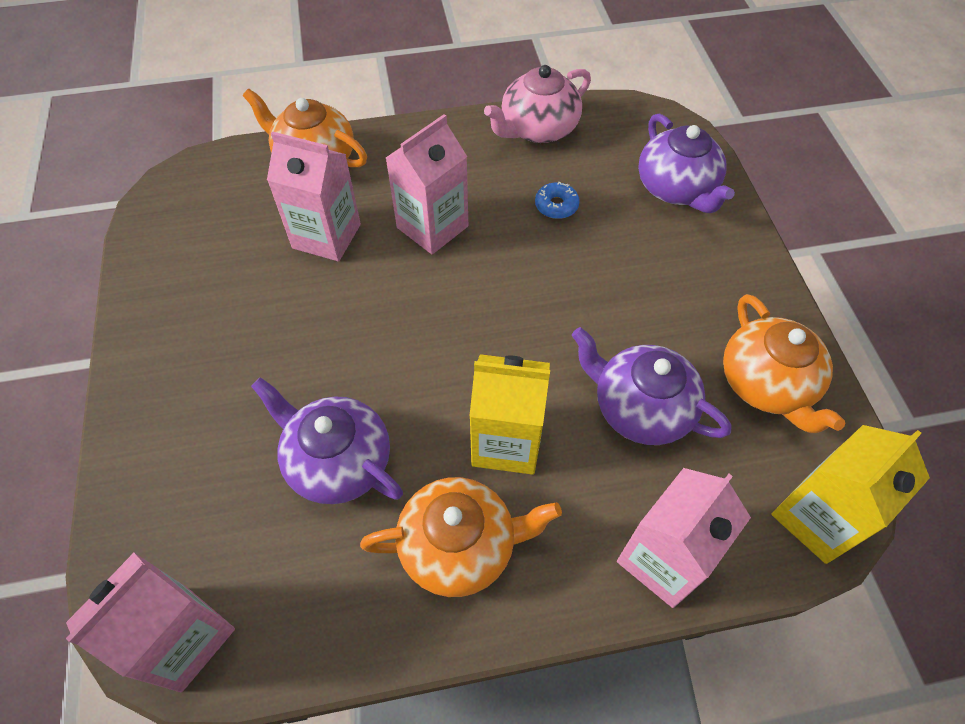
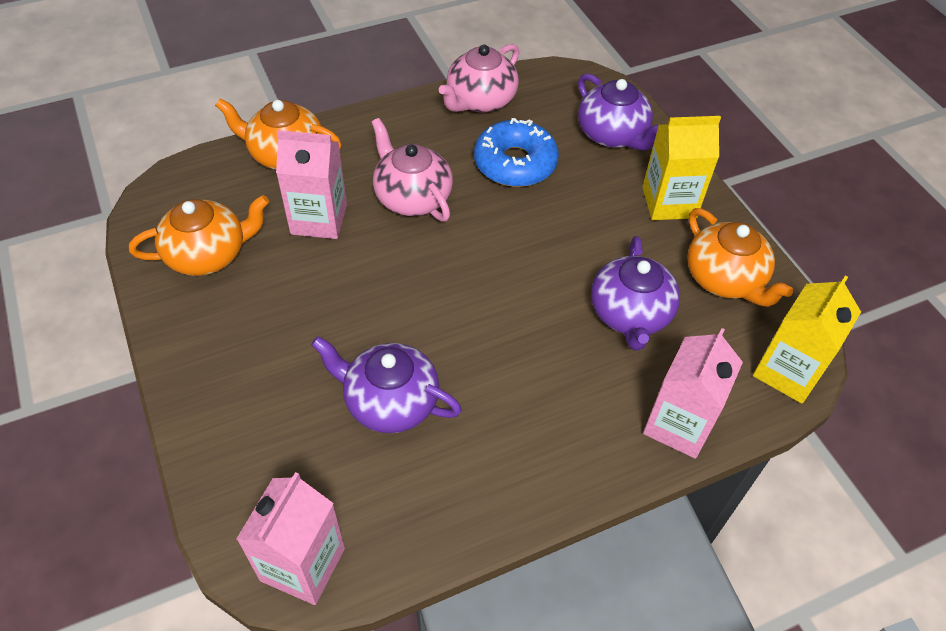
camera: 15 degrees left, 5 degrees down
(432, 227) = (412, 197): pink carton -> pink teapot
(460, 546) = (514, 447): orange teapot -> orange teapot (208, 254)
(506, 442) = (528, 360): yellow carton -> yellow carton (669, 202)
(556, 205) = (515, 163): blue donut -> blue donut, size x2.14
(640, 408) = (630, 314): purple teapot -> purple teapot turned 105 degrees counterclockwise

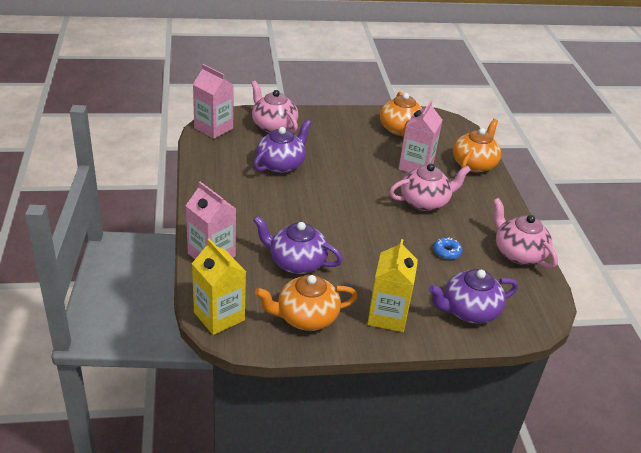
camera: 105 degrees right, 15 degrees down
(257, 453) = (273, 126): none -> pink teapot
(515, 163) = (447, 252): blue donut -> blue donut, size x0.47

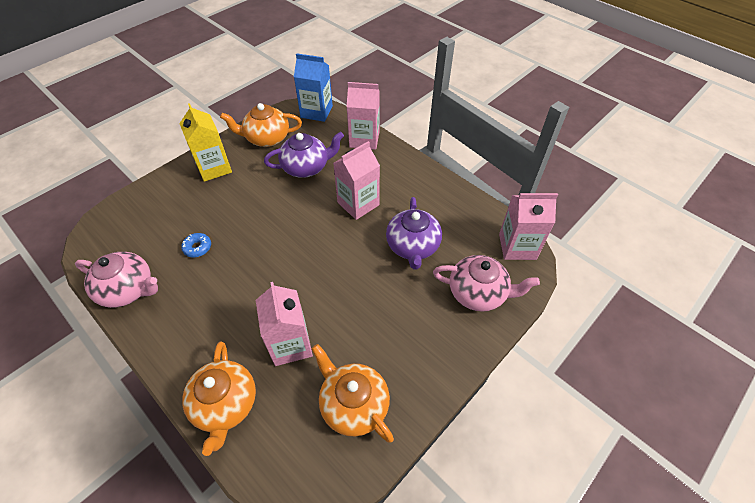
camera: 145 degrees right, 15 degrees up
(219, 316) = (316, 112): yellow carton -> blue carton
(286, 209) = (358, 204): none -> pink carton
(306, 317) = (266, 138): orange teapot -> orange teapot turned 135 degrees counterclockwise
(425, 202) = (249, 295): pink teapot -> none
(468, 311) = (155, 205): purple teapot -> none

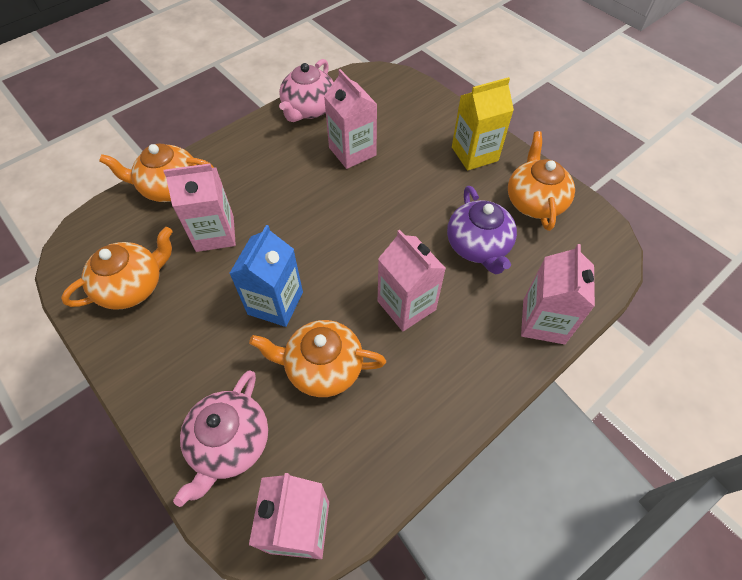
camera: 95 degrees right, 5 degrees up
(197, 248) = (352, 151): blue donut -> pink carton
(316, 112) = (603, 259): blue carton -> blue carton (275, 303)
(412, 246) = (322, 367): purple teapot -> orange teapot

